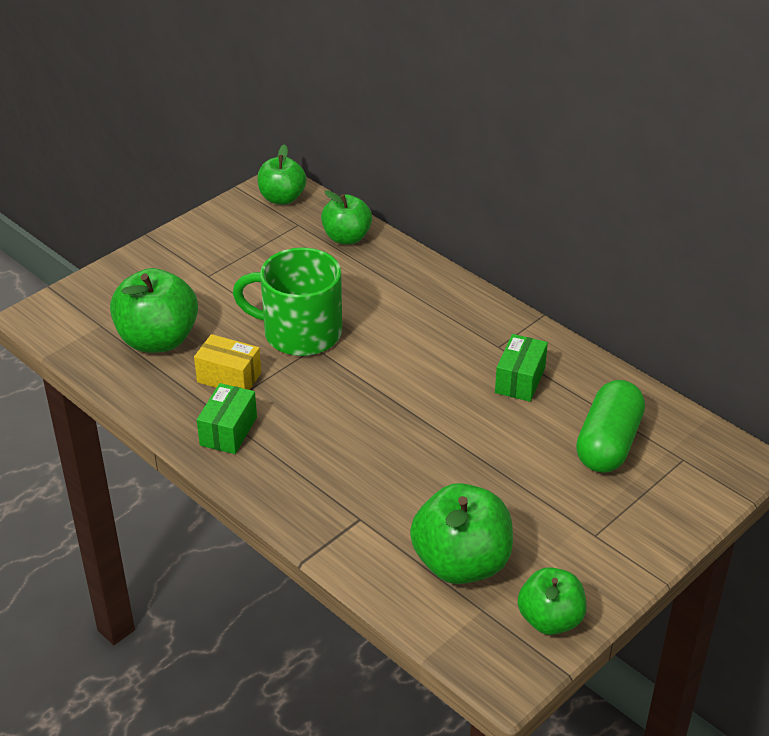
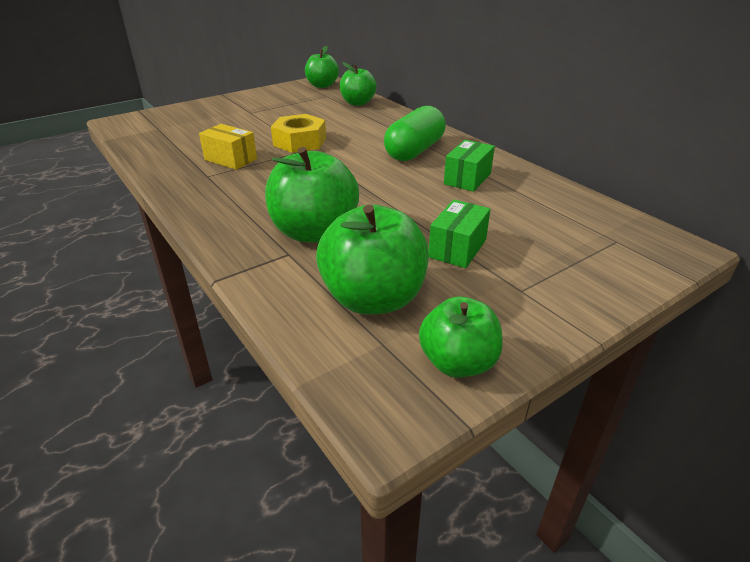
camera: 10 degrees right, 5 degrees down
(158, 340) = (192, 137): green apple -> green apple (314, 232)
(228, 431) = (209, 188): green box -> green box (457, 248)
(300, 333) = (299, 141): green mug -> yellow nut
(608, 443) = (542, 224): green capsule -> green capsule (414, 151)

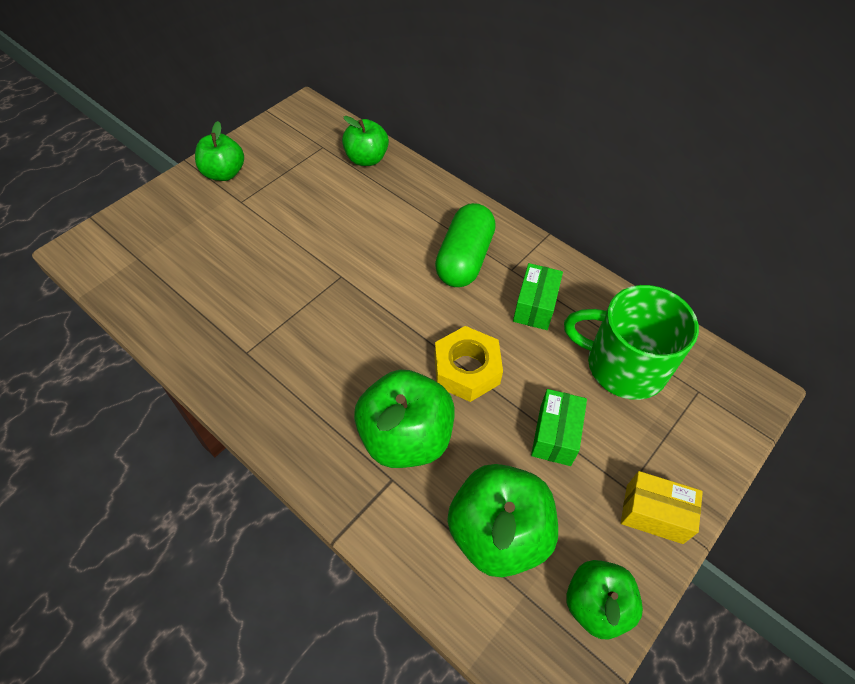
camera: 15 degrees left, 20 degrees up
(230, 159) = (259, 313): yellow box -> yellow box (654, 514)
(299, 141) = (327, 260): yellow nut -> yellow nut (466, 370)
(322, 85) = (308, 121): green apple -> green apple (224, 173)
(542, 217) = (624, 365): none -> green mug

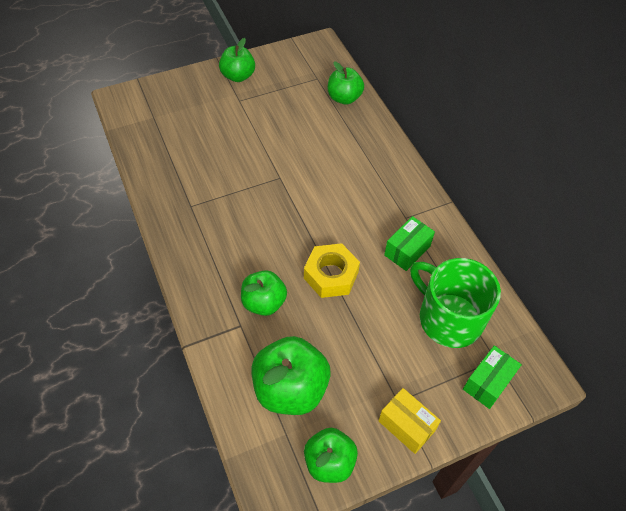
camera: 25 degrees right, 0 degrees up
(405, 437) = (264, 302): green apple -> green apple, size x0.65
(464, 259) = (374, 197): green capsule -> none
(555, 435) = (367, 344): green box -> green box (488, 382)

